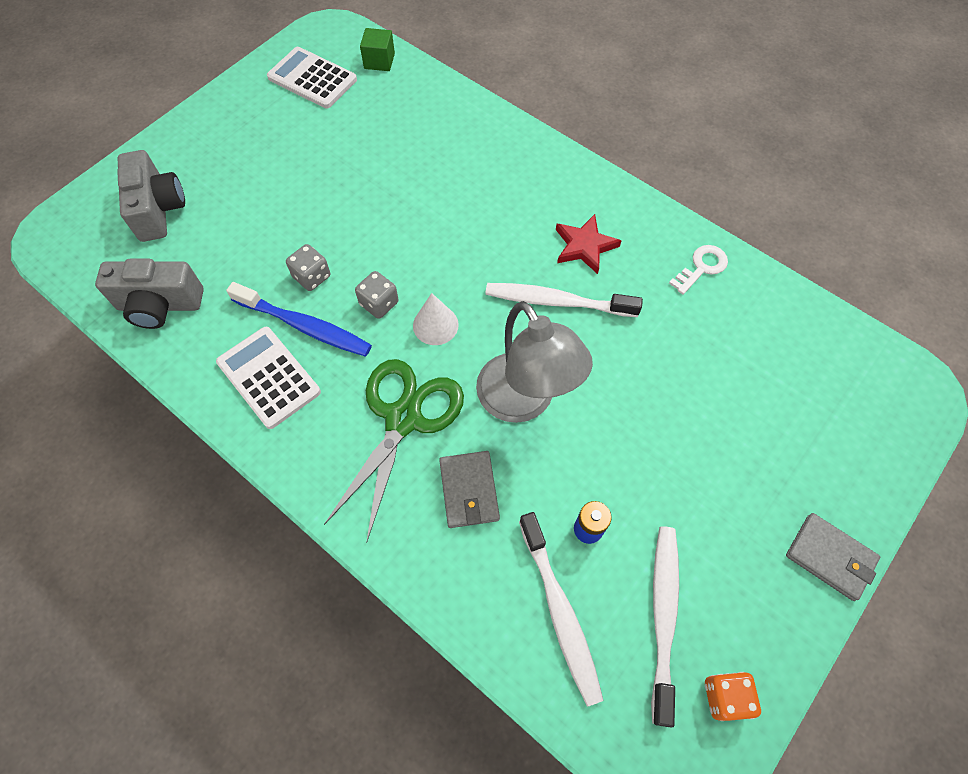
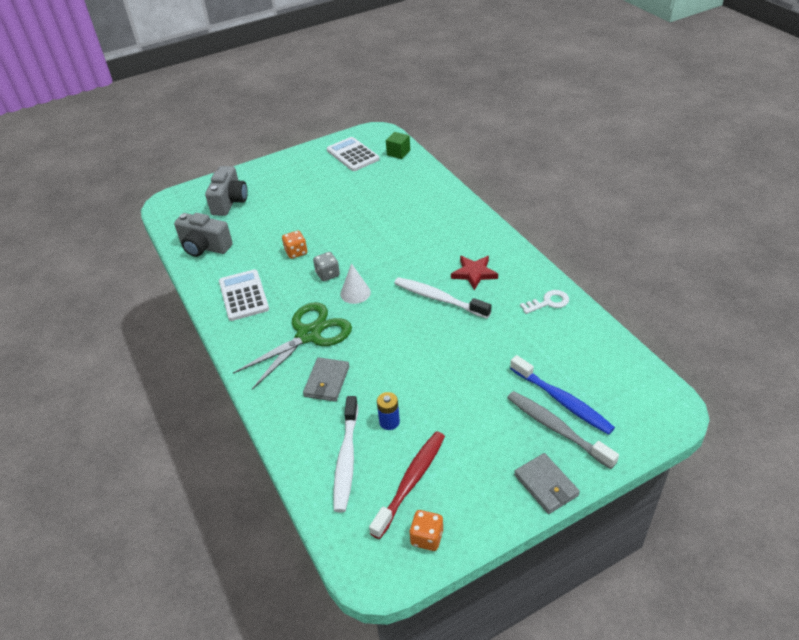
camera: 25 degrees right, 20 degrees down
(305, 326) = (278, 275): blue toothbrush -> blue toothbrush (562, 401)
(312, 277) = (296, 252): grey dice -> orange dice
(524, 401) = (387, 345): grey lamp -> none
(663, 616) = (411, 482): white toothbrush -> red toothbrush
(802, 465) = (556, 428): none -> grey toothbrush

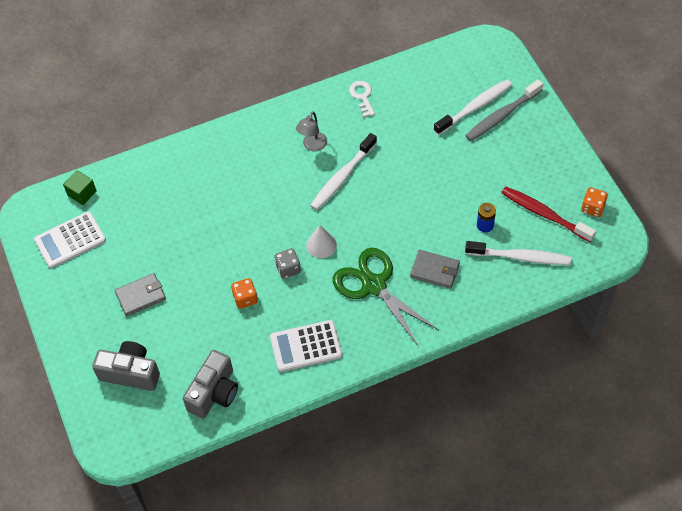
camera: 85 degrees left, 15 degrees up
(474, 273) = (312, 146): red star -> grey lamp
(546, 485) = (552, 131): grey wallet -> grey wallet (141, 296)
(562, 401) = (475, 107): blue toothbrush -> white toothbrush

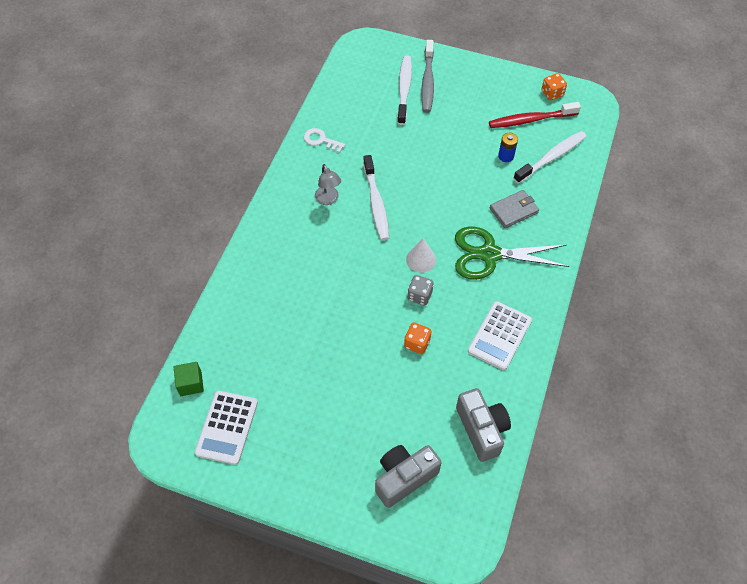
camera: 50 degrees left, 0 degrees up
(141, 296) = (338, 415): grey wallet -> none

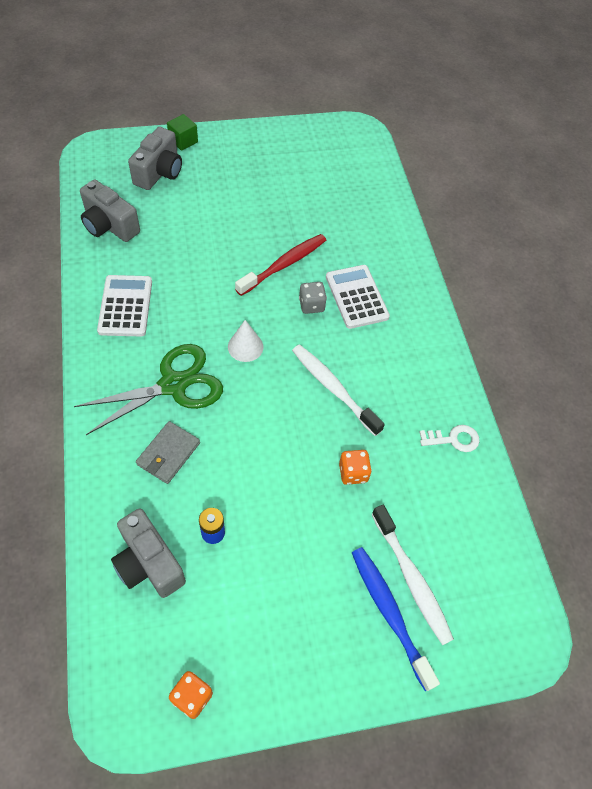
camera: 145 degrees right, 0 degrees up
(191, 383) = (371, 167): green cube -> green cube (183, 141)
(227, 427) = (319, 153): white calculator -> white calculator (356, 297)
(328, 199) = (386, 368): grey lamp -> none
(417, 343) = (203, 268): orange dice -> orange dice (353, 473)
(419, 295) = (225, 310): grey dice -> grey dice (311, 305)
(427, 82) = (389, 613): grey toothbrush -> blue toothbrush
(530, 120) = (204, 619): red toothbrush -> red toothbrush (284, 265)
(551, 157) = (149, 563): white toothbrush -> grey camera

